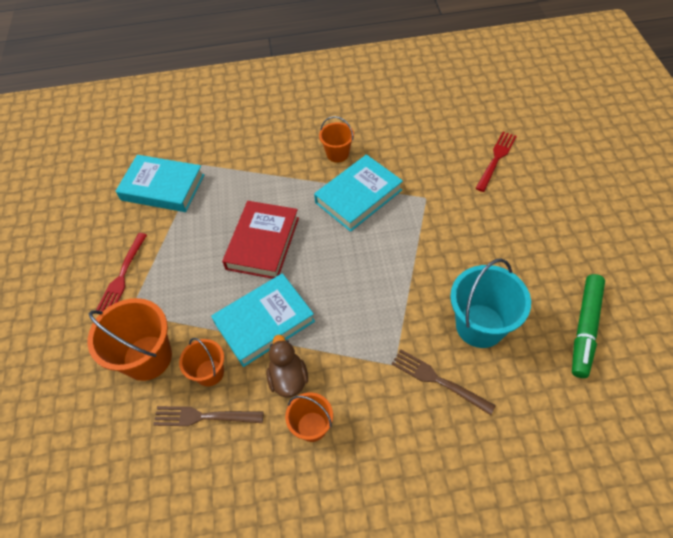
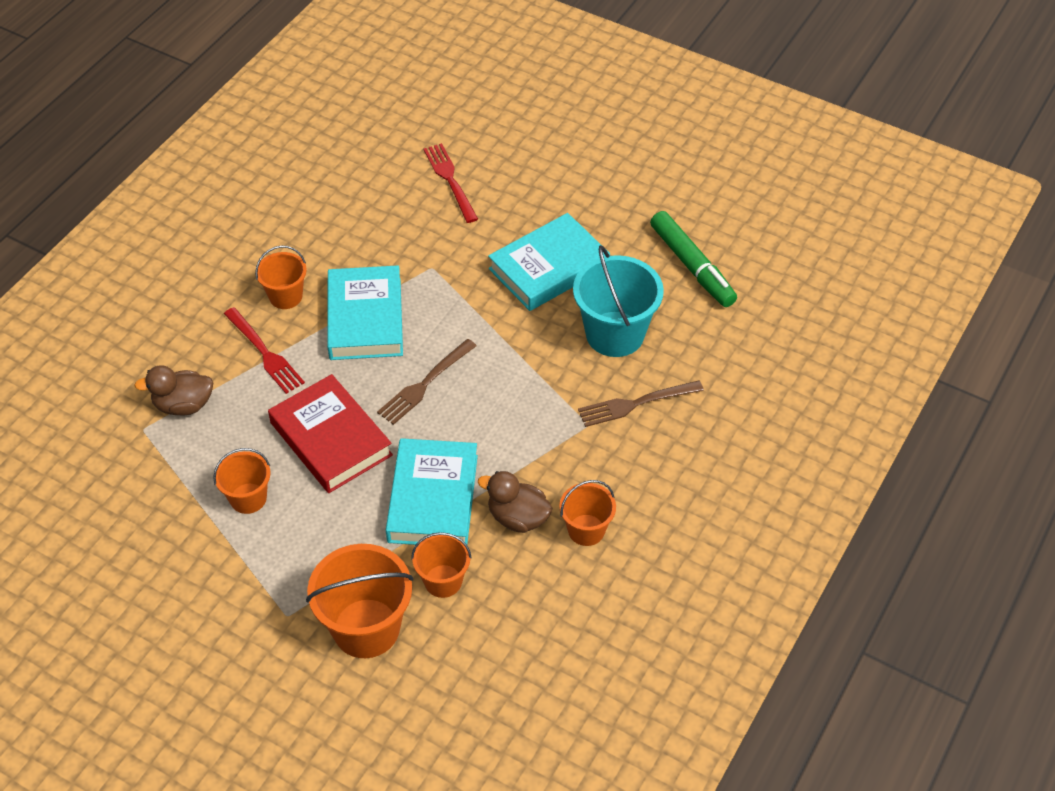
camera: 55 degrees left, 5 degrees down
(122, 275) = (225, 596): red fork -> red fork (265, 353)
(163, 187) = (134, 486): turquoise book -> turquoise book (549, 268)
(193, 237) = (248, 498): none -> orange bucket
(204, 417) = (489, 614): brown fork -> brown fork (425, 384)
(229, 168) = (183, 405): none -> brown duck

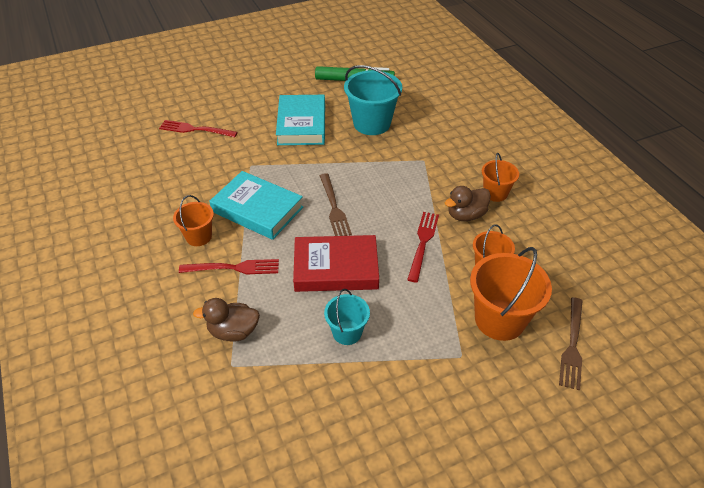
camera: 55 degrees left, 5 degrees down
(183, 405) = (233, 331): brown duck -> brown duck turned 60 degrees clockwise
(248, 498) = (347, 332): orange bucket -> turquoise bucket
(433, 498) = (423, 243): turquoise book -> red fork
(636, 404) = (425, 138): brown fork -> brown fork (572, 345)

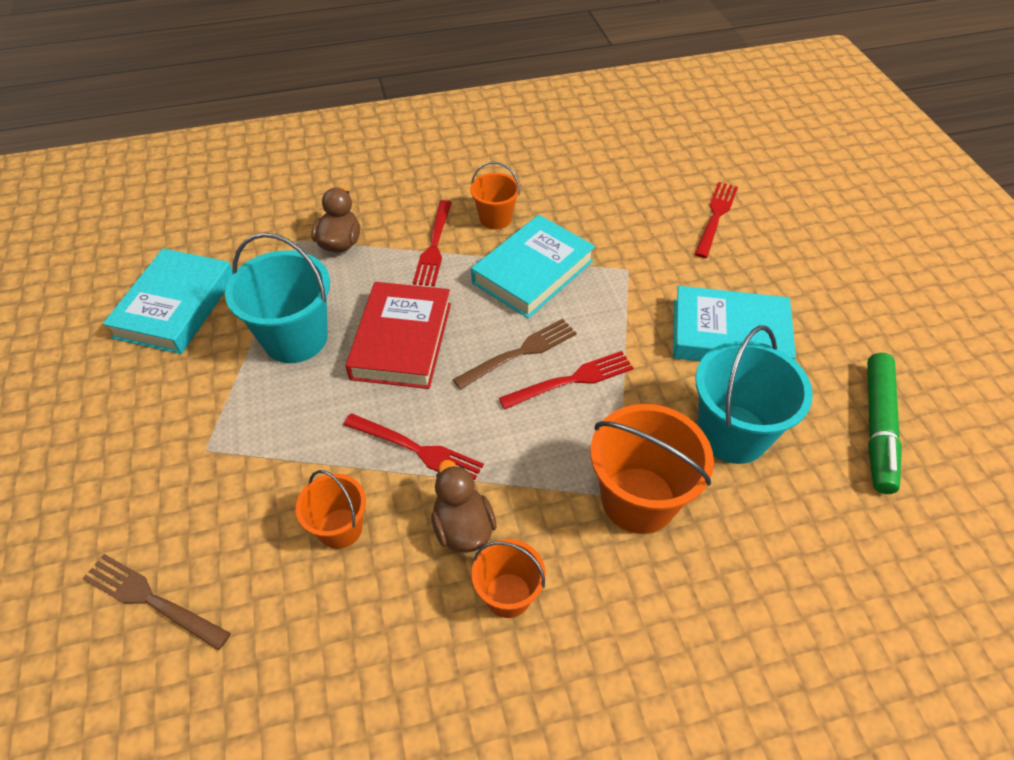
camera: 100 degrees right, 5 degrees up
(328, 436) = (176, 307): none -> turquoise book
(334, 207) = (520, 353): brown fork -> brown fork turned 150 degrees clockwise
(347, 332) = (295, 338): turquoise bucket -> turquoise bucket, size x1.73
(351, 183) = (571, 380): none -> red fork
(499, 319) = (239, 513): orange bucket -> orange bucket (638, 500)

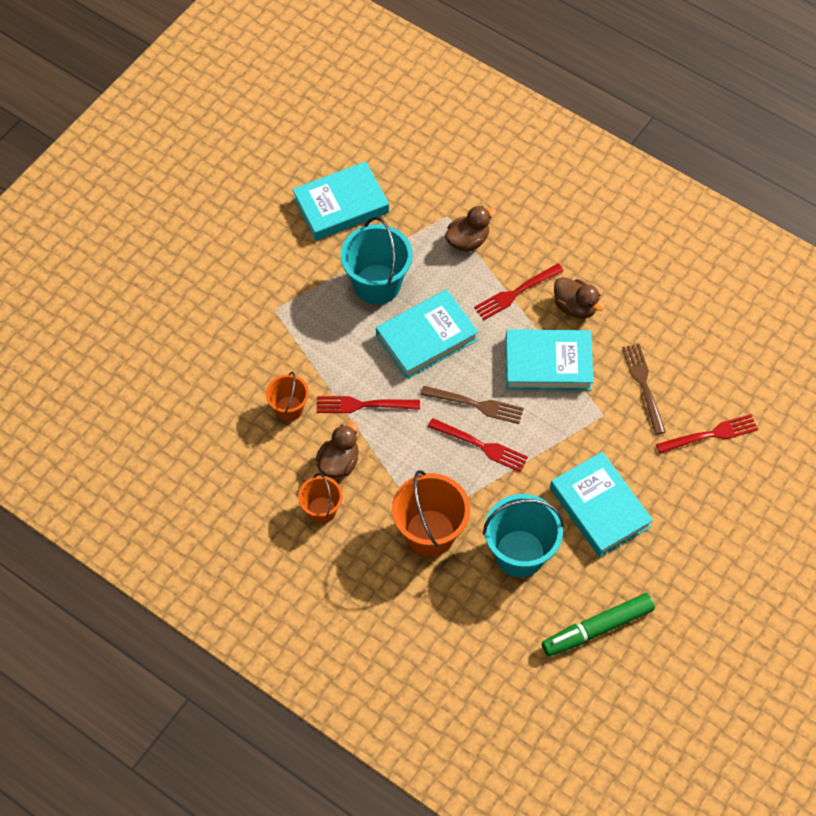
camera: 50 degrees right, 10 degrees up
(152, 600) = (187, 363): brown fork -> brown fork (643, 385)
(401, 340) = (426, 337): red book -> turquoise book
(417, 449) = (363, 405): red fork -> red fork turned 105 degrees clockwise
(495, 218) = (575, 307): orange bucket -> brown duck

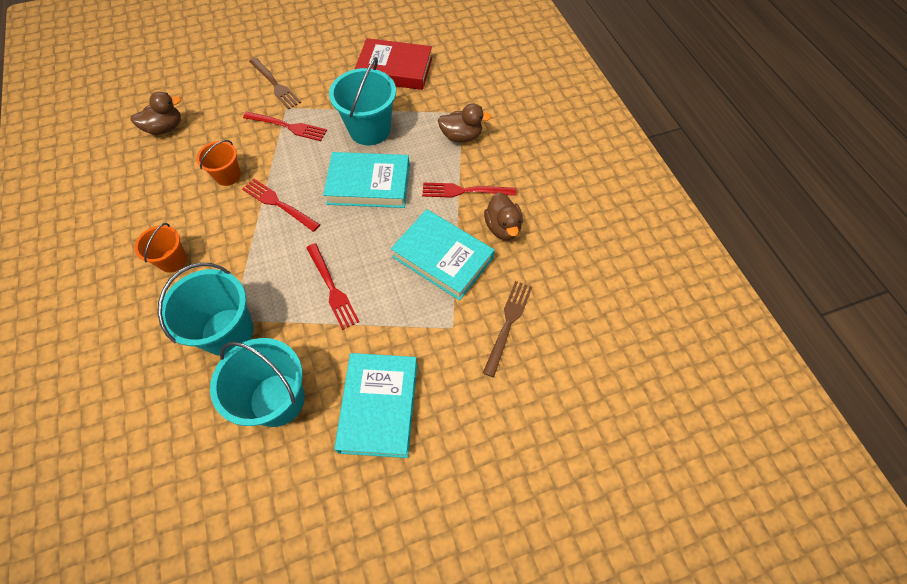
camera: 35 degrees right, 0 degrees up
(339, 462) = (220, 234): brown duck -> brown duck (165, 128)
(341, 205) = (394, 69): turquoise book -> red book
(430, 533) = (227, 332): orange bucket -> turquoise bucket
(476, 404) = (358, 254): brown fork -> brown fork (275, 85)
(597, 628) = (275, 523): green marker -> none
(710, 434) = (534, 407): red fork -> red fork (288, 126)

